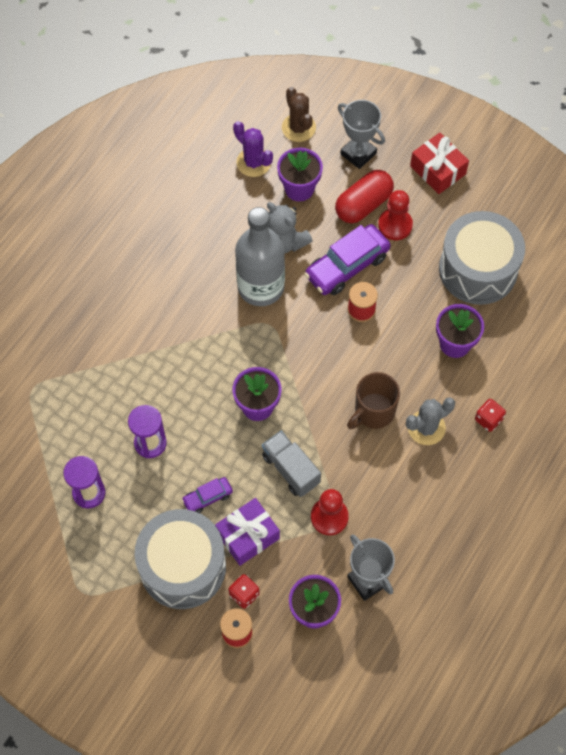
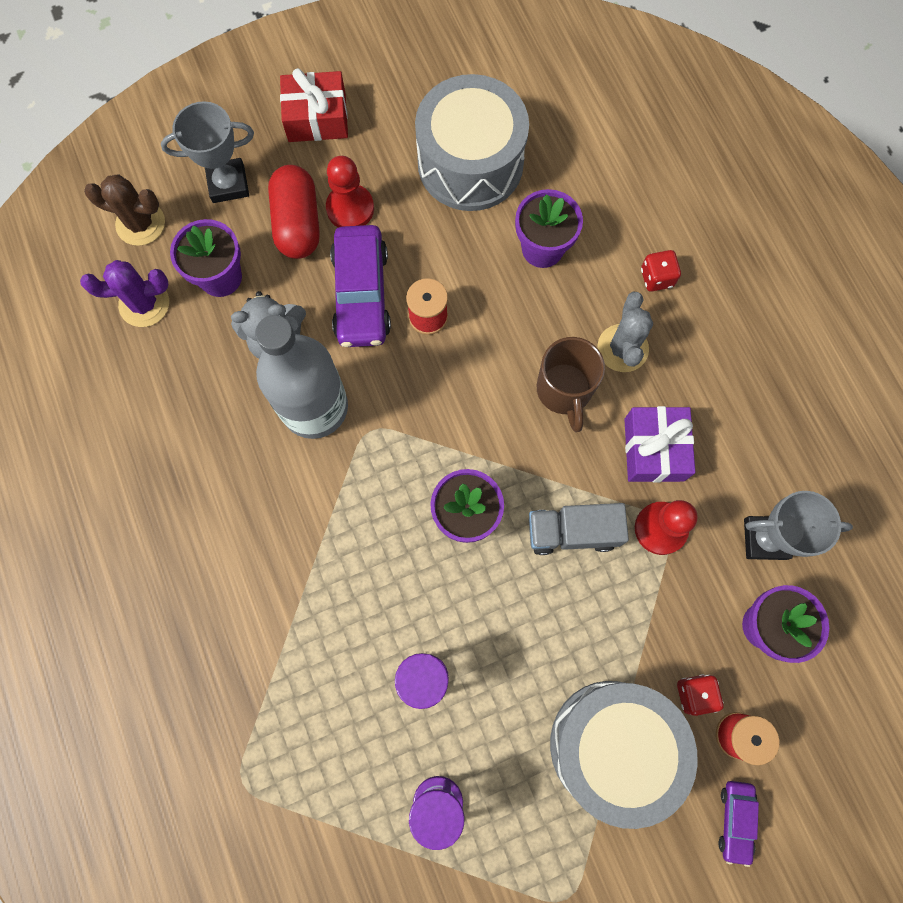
camera: 55 degrees left, 10 degrees up
(207, 497) = (543, 655): purple car -> purple car (735, 820)
(248, 536) = (623, 639): purple gift -> purple gift (654, 449)

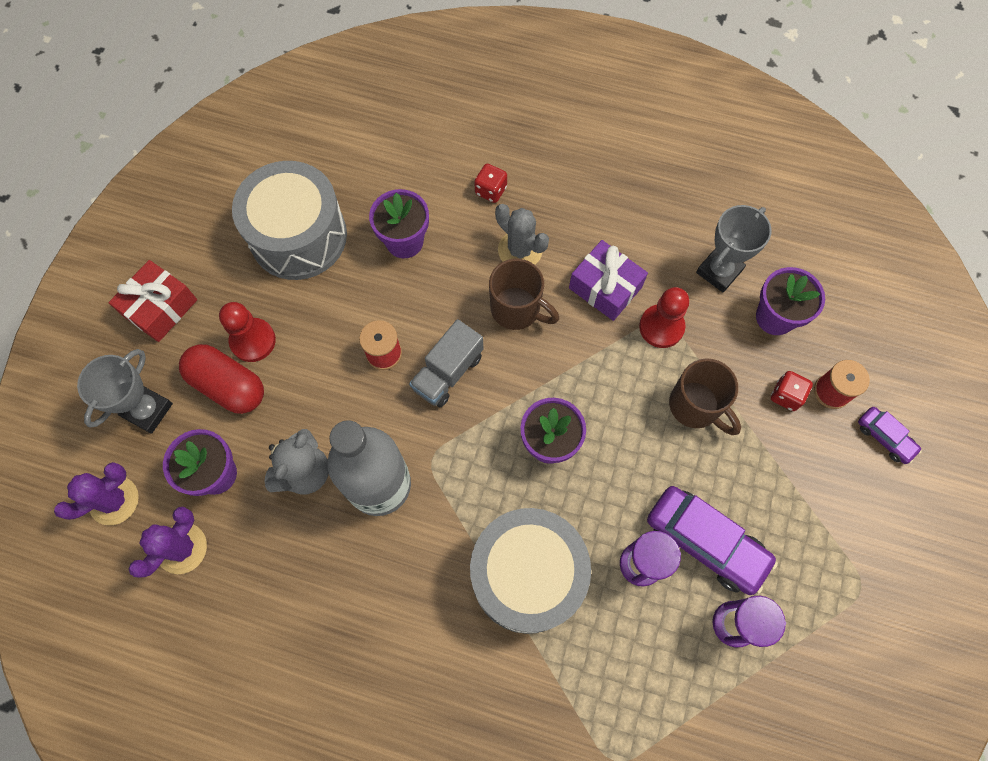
camera: 50 degrees left, 5 degrees down
(140, 223) = (114, 500): brown cactus -> purple cactus
(361, 294) = (325, 384): purple car -> purple car (705, 542)
(572, 532) = (618, 383): grey truck -> grey truck (448, 372)
(611, 617) = (695, 406): none -> brown mug
(612, 745) = (781, 475): grey drum -> grey drum (527, 575)

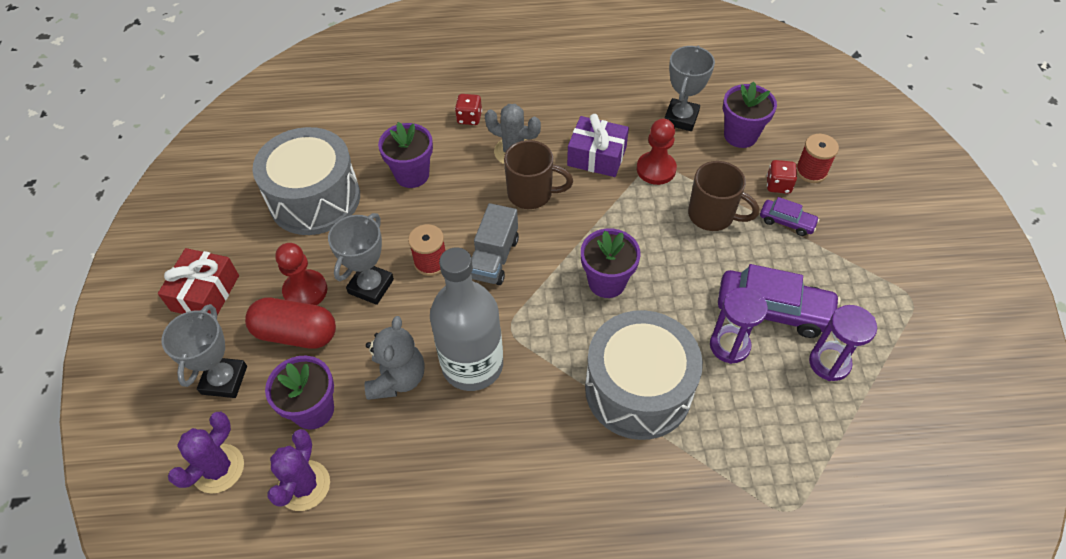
camera: 20 degrees left, 15 degrees down
(316, 359) = (371, 286): none -> grey trophy
(884, 437) = (868, 189): purple car -> purple car (786, 222)

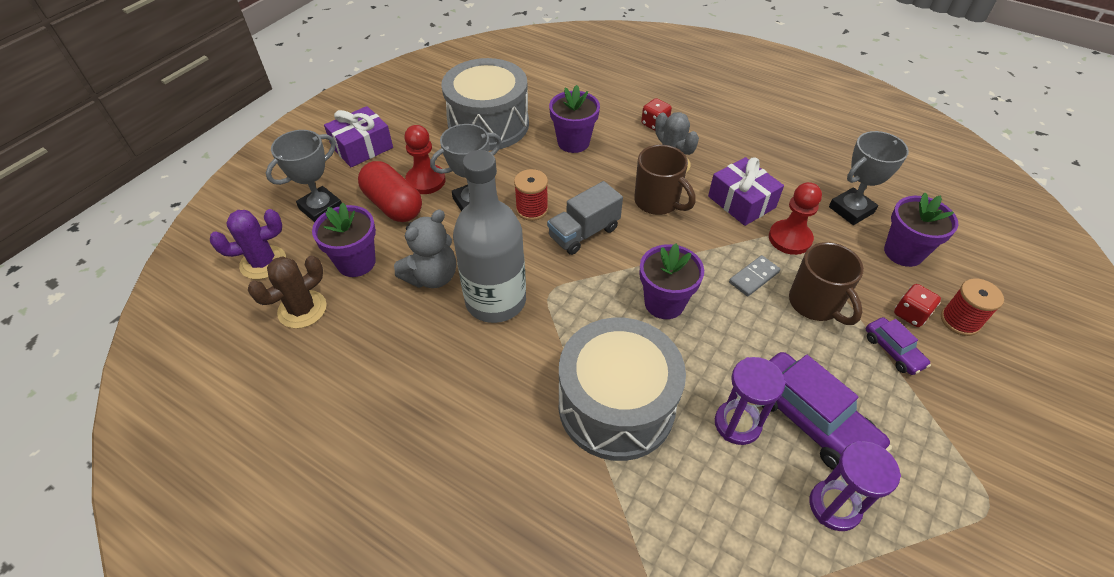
camera: 35 degrees right, 5 degrees down
(205, 293) = (362, 147): red gift -> purple gift
(304, 485) = (302, 309): purple cactus -> brown cactus
(654, 219) = (753, 277): none -> grey domino

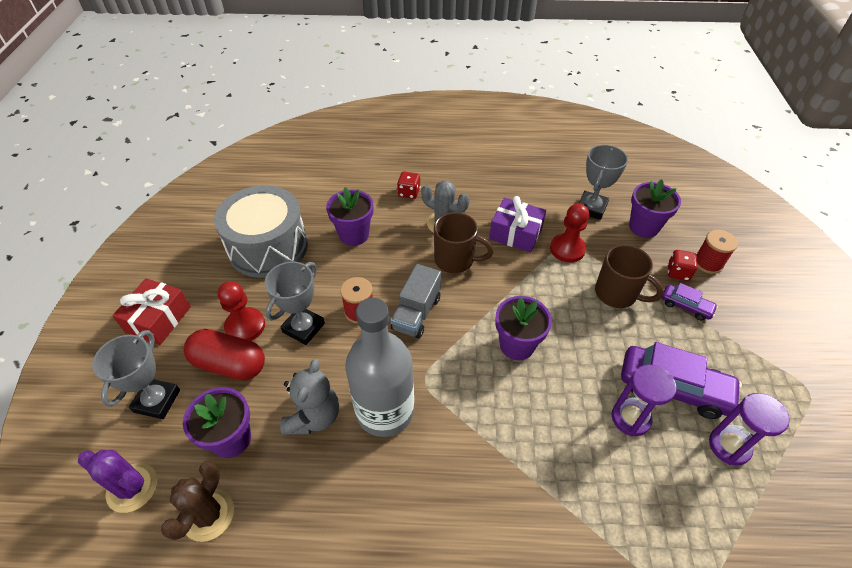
camera: 30 degrees left, 0 degrees up
(263, 263) = (132, 487): purple cactus -> purple cactus turned 75 degrees clockwise
(362, 147) = (158, 319): purple gift -> red gift
(616, 406) = (540, 452): grey drum -> none
(753, 277) = (564, 292): grey domino -> none

